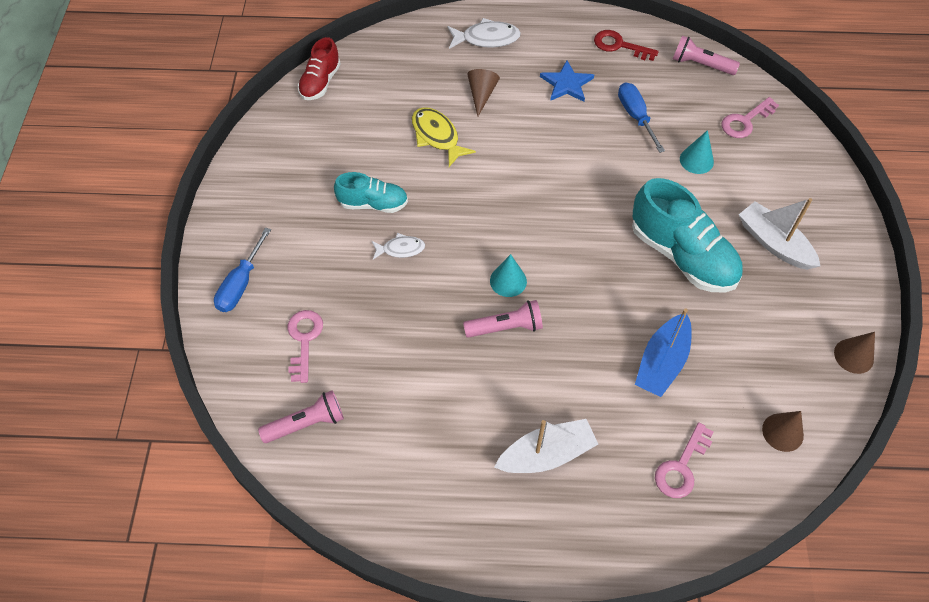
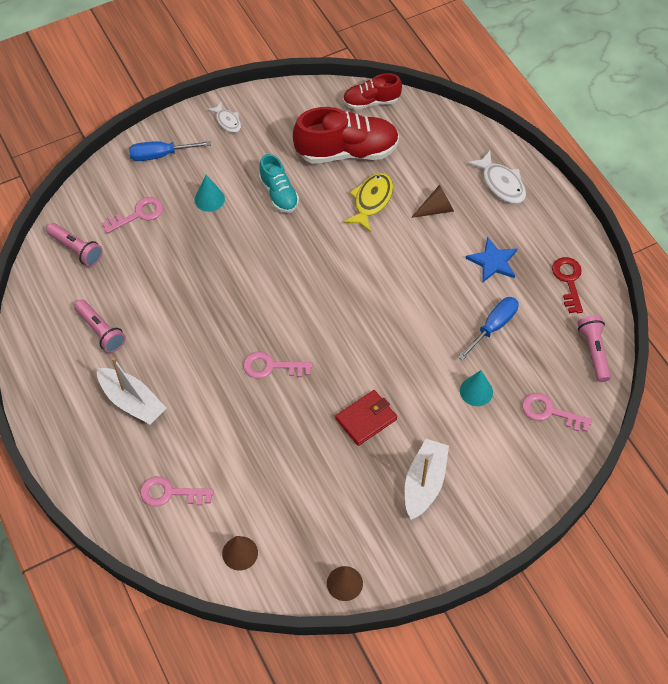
camera: 60 degrees right, 0 degrees up
(364, 127) = (347, 151): none -> red shoe
(400, 249) = (249, 231): white fish -> white fish (227, 121)
(505, 327) = (222, 328): pink flashlight -> pink flashlight (101, 331)
(508, 281) = (264, 311): turquoise cone -> turquoise cone (209, 199)
(578, 305) = (271, 367): none -> pink key
(662, 362) = (254, 445): blue boat -> none
(682, 255) = (366, 419): turquoise shoe -> red wallet

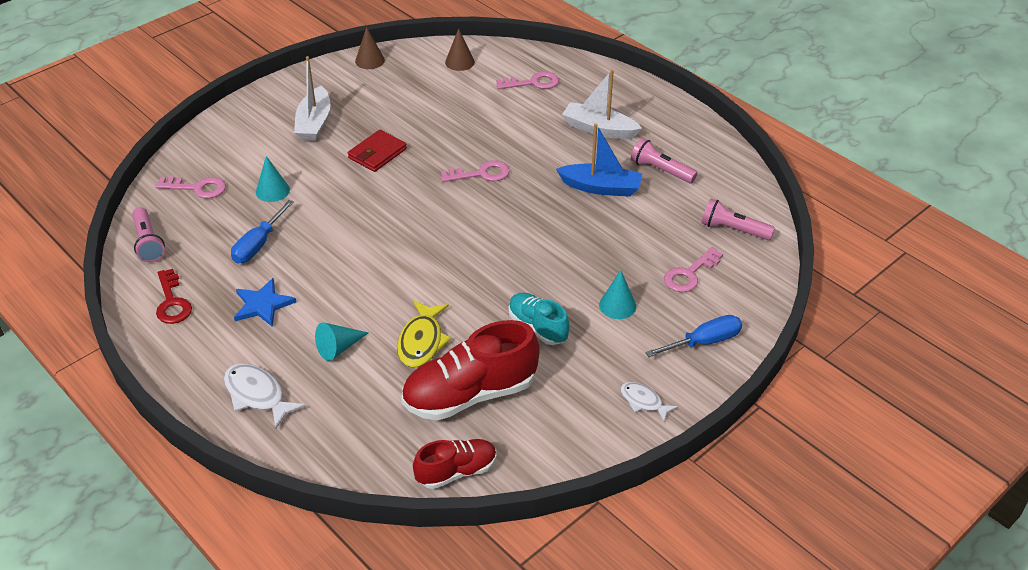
camera: 165 degrees right, 15 degrees down
(166, 323) = (601, 187): none -> blue boat
(436, 209) = (338, 348): brown cone -> turquoise cone

